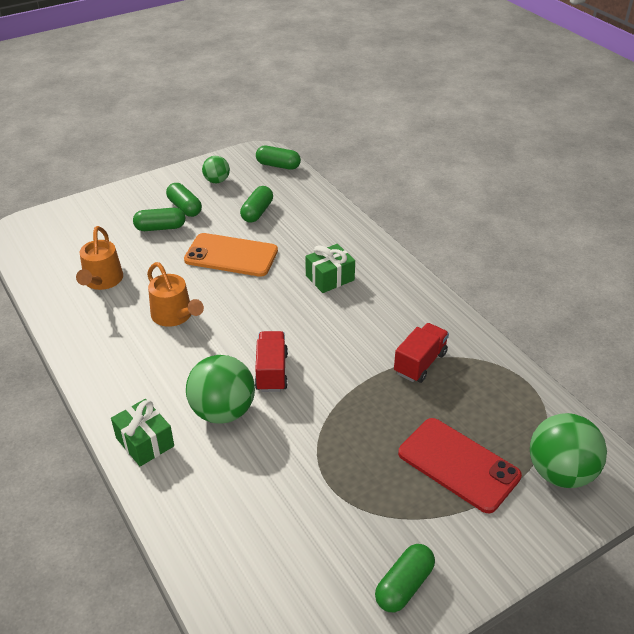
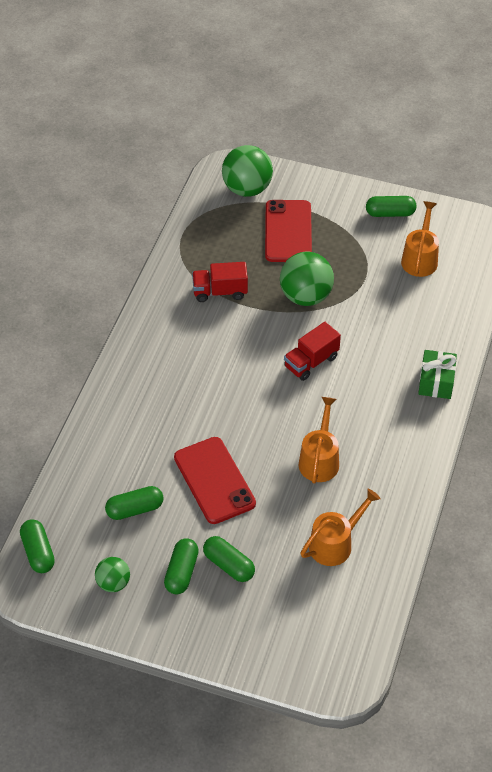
camera: 130 degrees left, 10 degrees up
(223, 411) = (371, 362): green ball -> green ball (305, 296)
(231, 255) = (214, 480): orange phone -> red phone
(304, 558) = (420, 258): none -> orange watering can
(330, 278) = (178, 396): green gift -> none

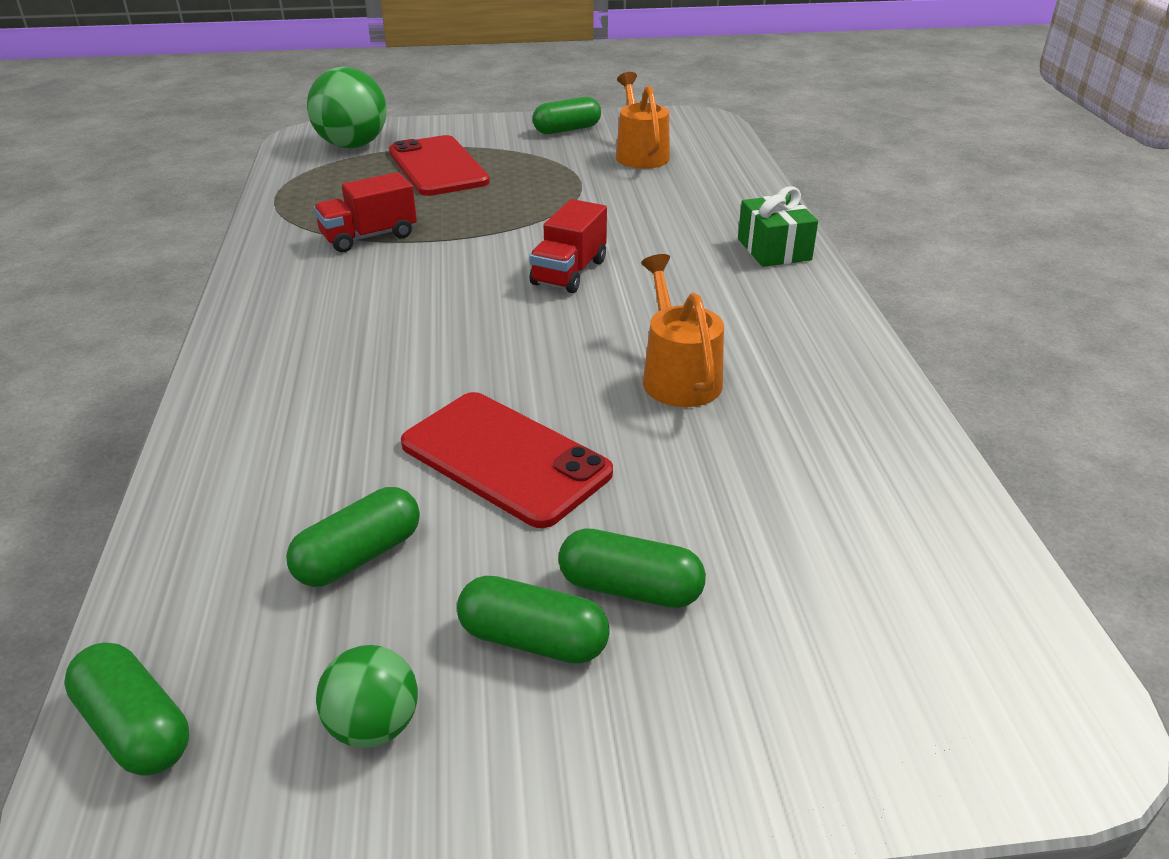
camera: 25 degrees left, 15 degrees down
(181, 572) = (533, 640): green capsule -> green capsule turned 60 degrees counterclockwise
(305, 296) = (508, 214): green ball -> none
(335, 543) = (809, 482): orange watering can -> none

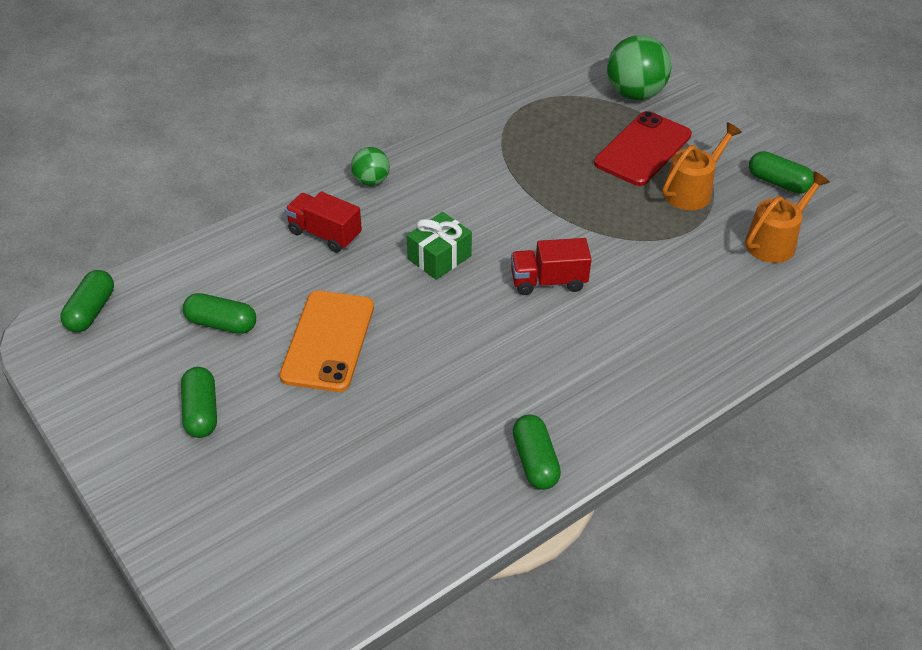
camera: 60 degrees right, 10 degrees up
(369, 237) = (514, 170): red truck -> red truck (324, 234)
(373, 726) = (126, 382): green ball -> green ball (371, 181)
(505, 458) = (328, 341): red phone -> orange phone
(630, 589) = (255, 434): green capsule -> green capsule (535, 461)
(678, 376) = (462, 383): orange watering can -> orange watering can (692, 190)
(774, 249) = (678, 376): green gift -> green gift (439, 257)

